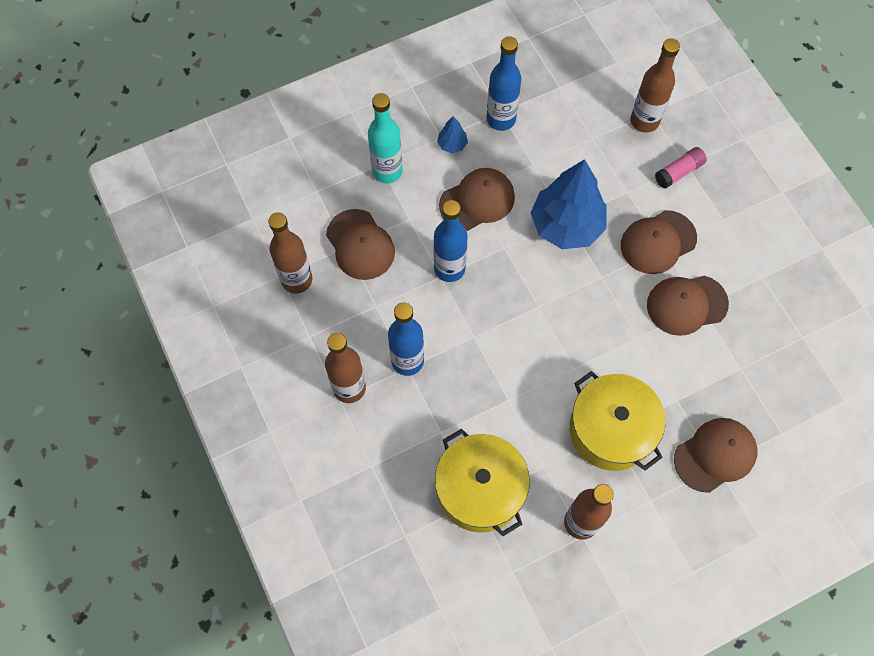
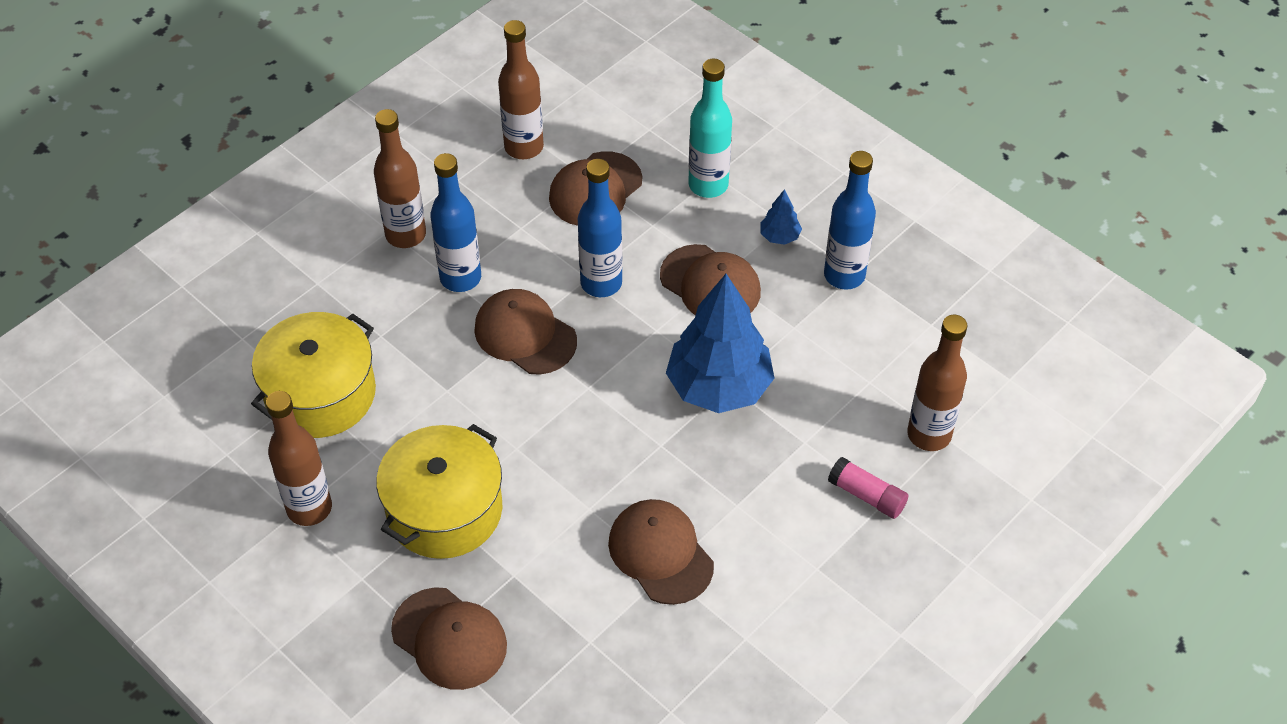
camera: 70 degrees right, 15 degrees down
(658, 242) = (742, 497): brown cap -> brown cap (525, 335)

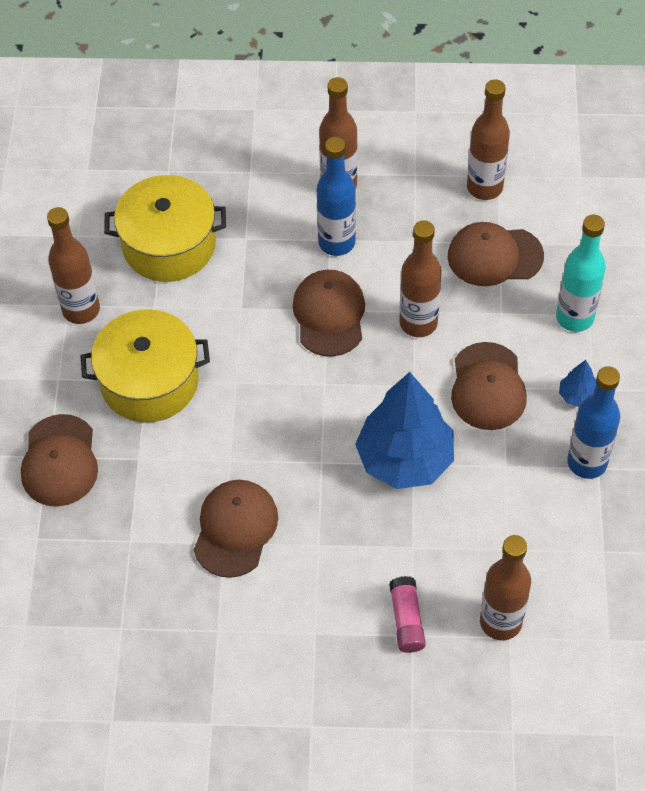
camera: 50 degrees right, 5 degrees up
(601, 283) = (418, 323): blue bottle -> brown bottle

